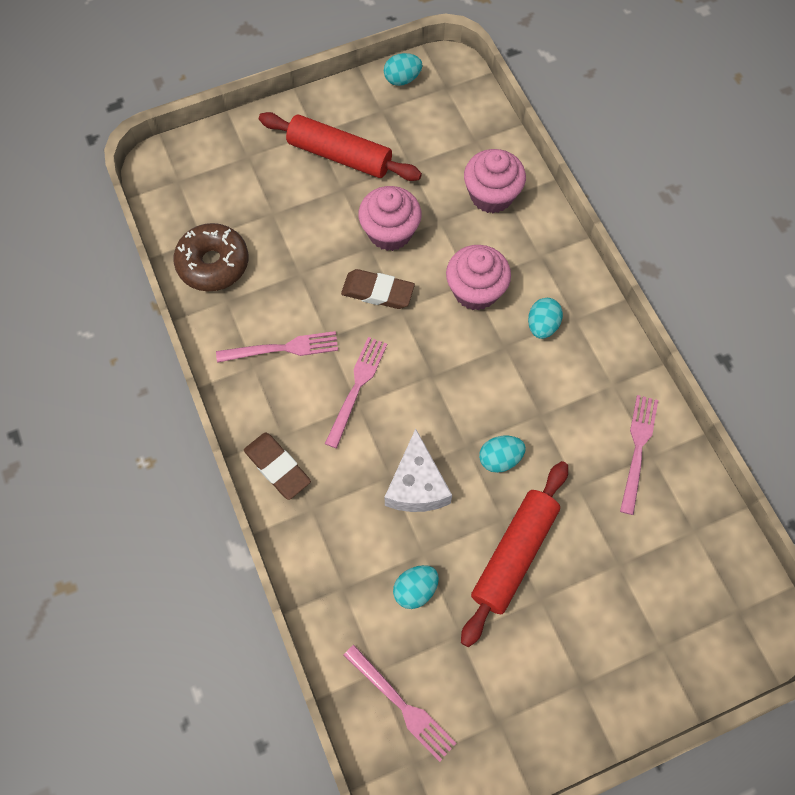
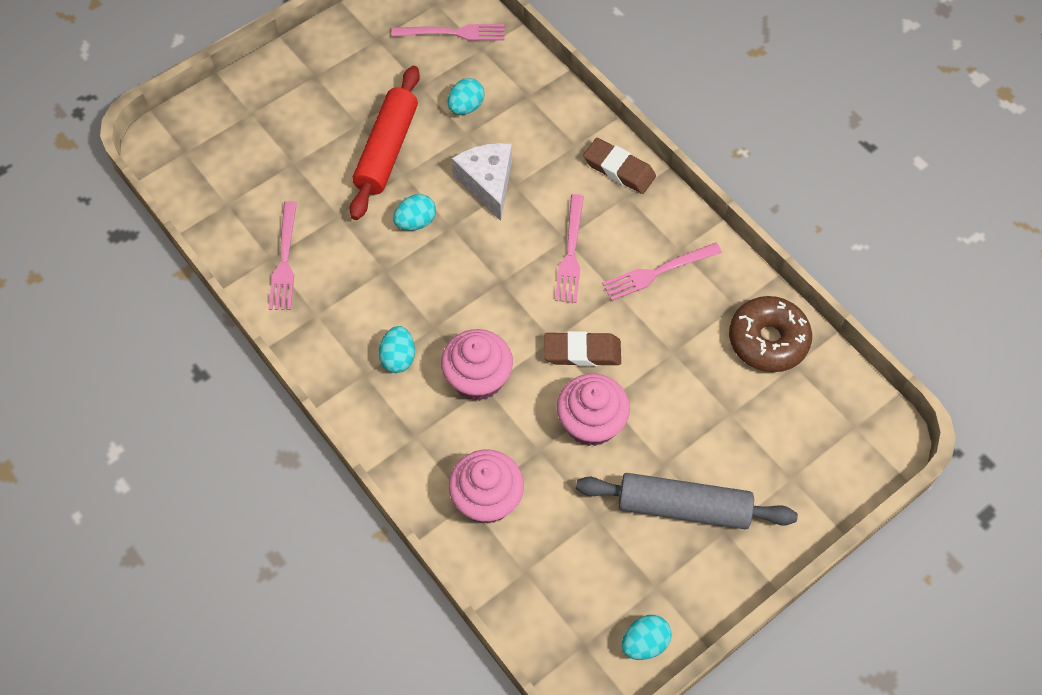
camera: 165 degrees right, 5 degrees down
(340, 155) = (683, 507): red rolling pin -> grey rolling pin
(403, 706) = (454, 33): pink fork -> pink fork turned 150 degrees clockwise

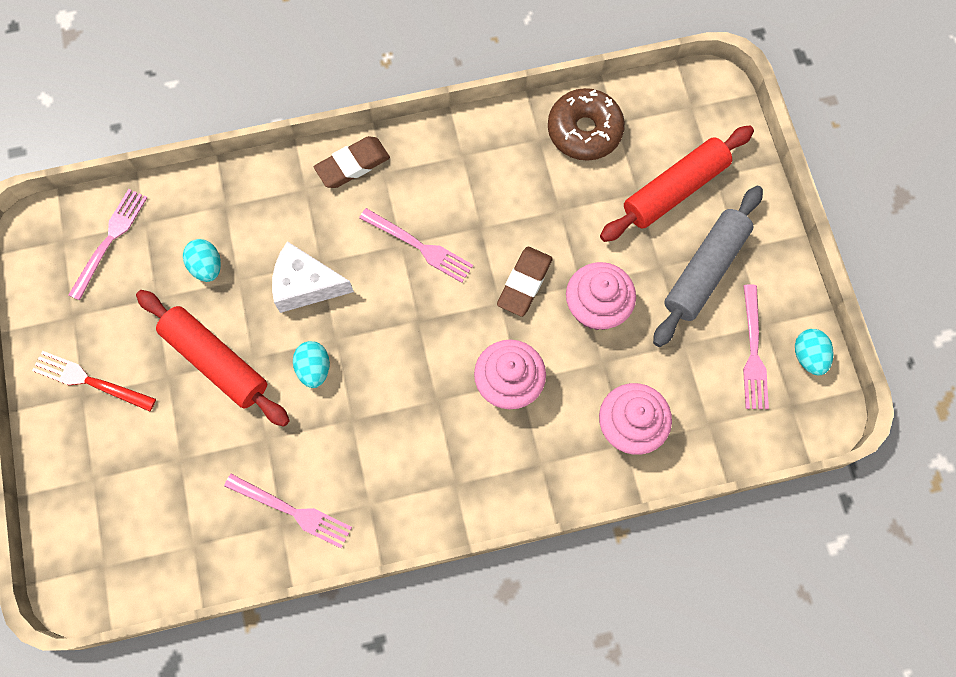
camera: 65 degrees left, 10 degrees up
(328, 74) = (88, 381): none -> red fork
(398, 358) = (454, 445): turquoise egg -> none
(657, 272) = (476, 185): pink fork -> pink fork (753, 353)
(753, 446) = (675, 190): none -> red rolling pin

